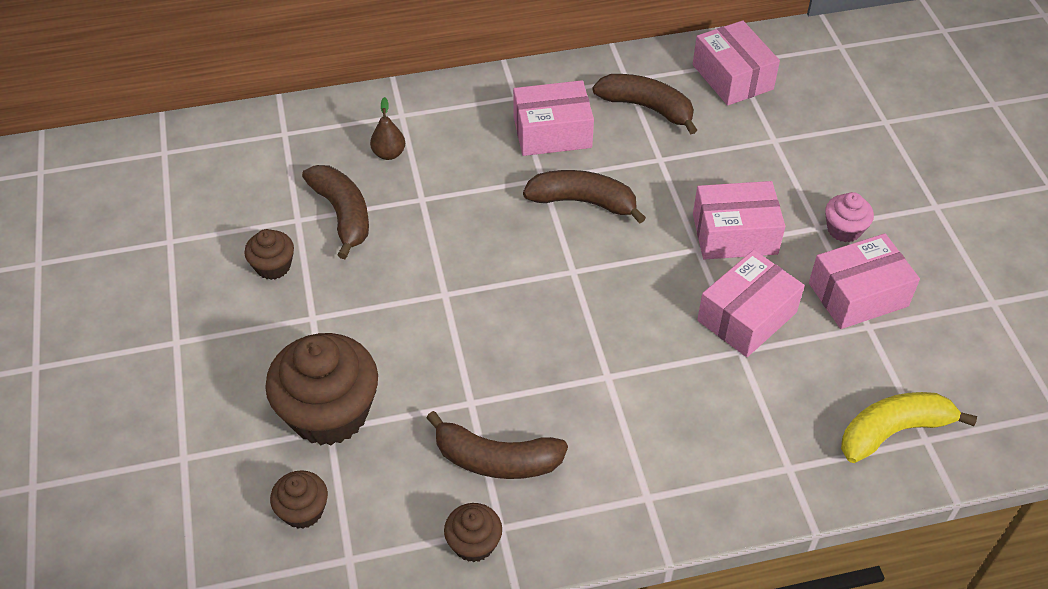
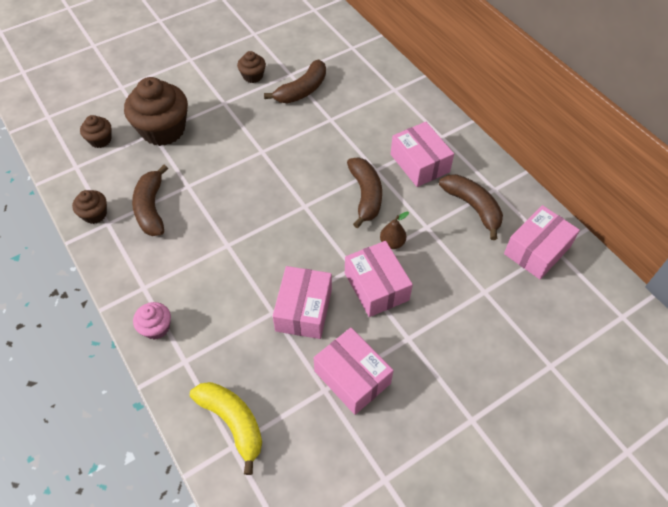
camera: 70 degrees right, 5 degrees up
(389, 154) = (359, 94): brown pear -> brown pear (392, 243)
(647, 108) = (473, 207): brown banana -> brown banana turned 45 degrees counterclockwise
(747, 316) = (304, 310): pink box -> pink box turned 75 degrees clockwise
(844, 229) = (413, 356): pink cupcake -> pink cupcake (156, 328)

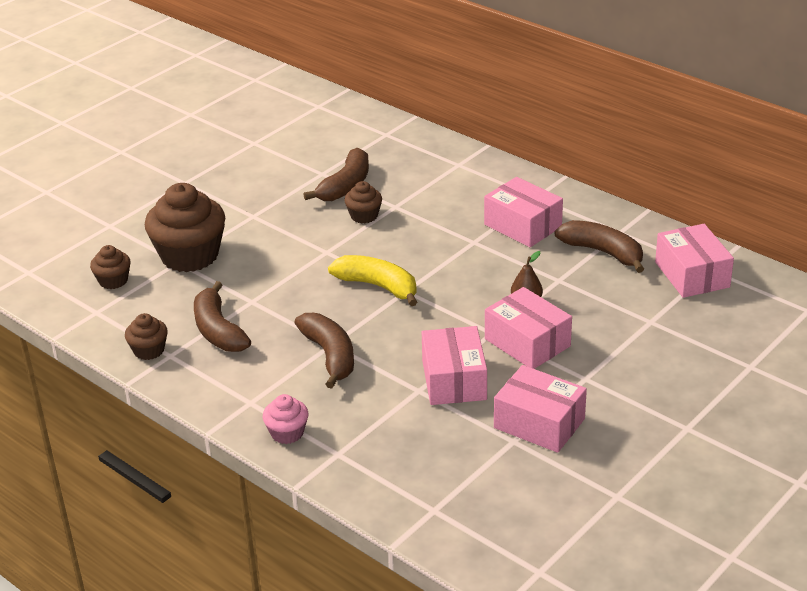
camera: 15 degrees left, 20 degrees down
(233, 422) = (424, 490): yellow banana -> yellow banana (378, 286)
(253, 76) = (276, 184): brown cupcake -> brown cupcake (364, 216)
(365, 195) = (474, 266): brown banana -> brown banana (330, 356)
(537, 250) = (692, 275): pink box -> pink box turned 45 degrees counterclockwise

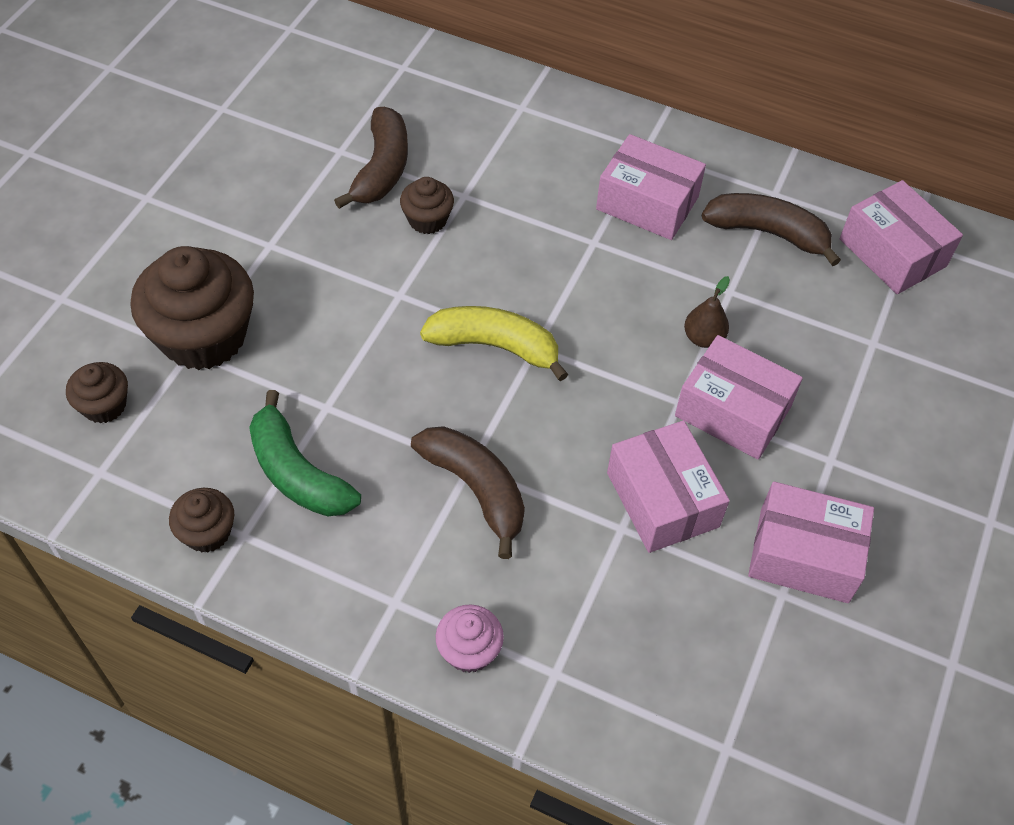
camera: 20 degrees left, 20 degrees up
(218, 330) = (297, 473): brown banana -> green banana

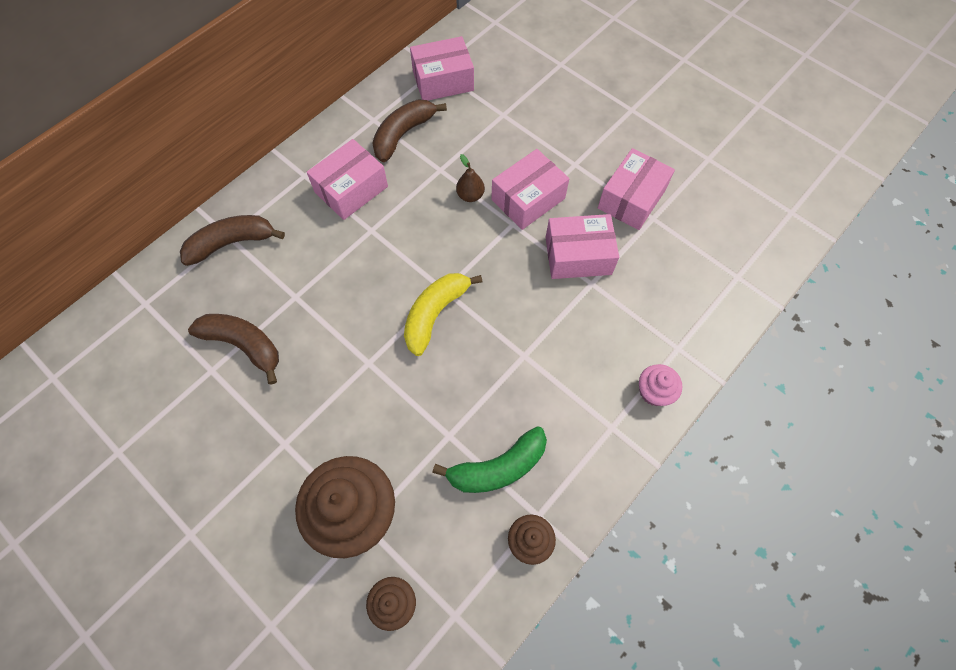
camera: 70 degrees left, 10 degrees up
(427, 220) = (307, 326): brown cupcake -> none
(476, 489) = (542, 356): brown banana -> brown banana (232, 243)

